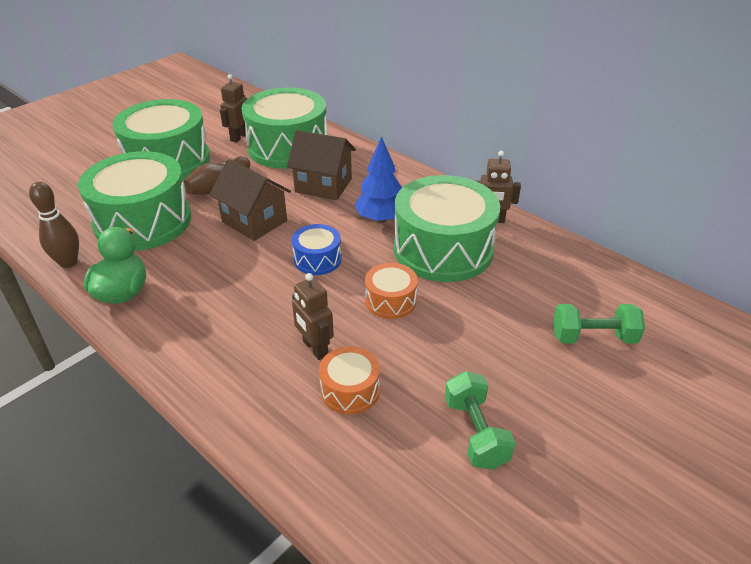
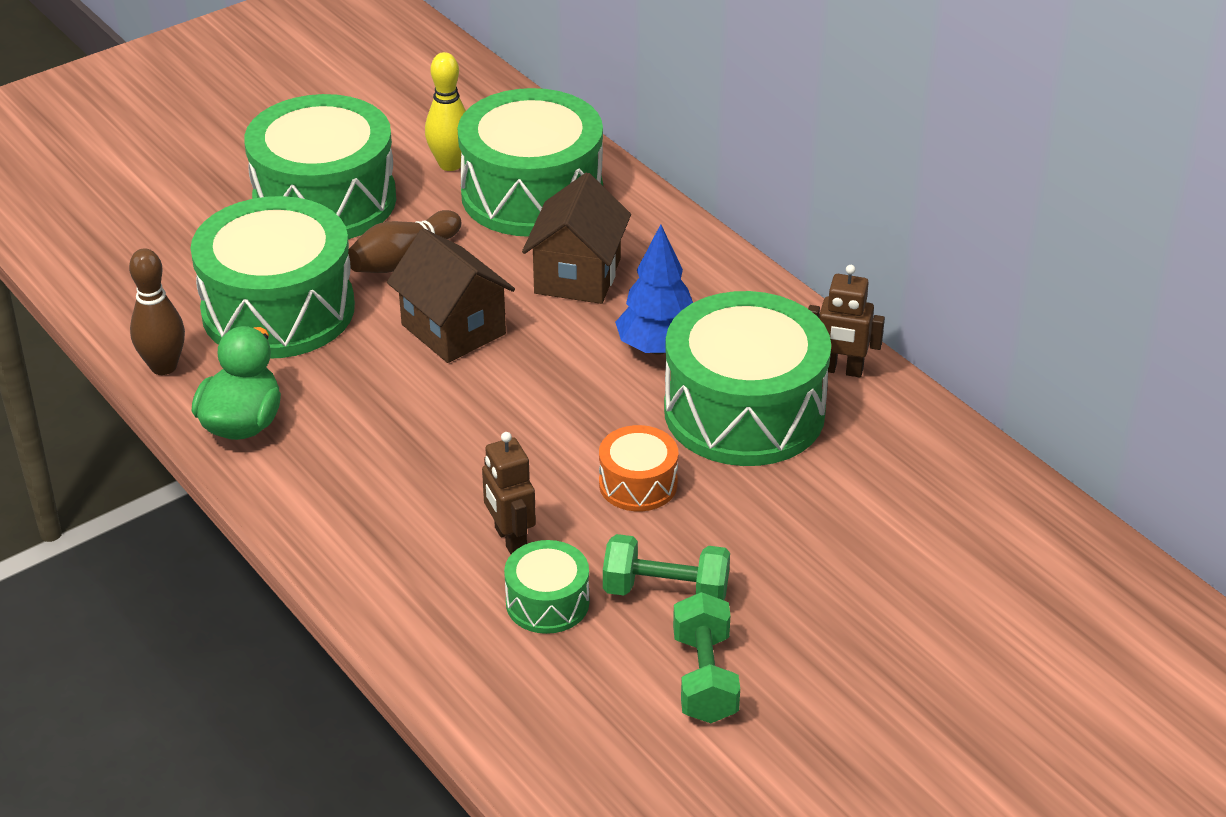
camera: 10 degrees right, 0 degrees up
(239, 137) = (450, 164): brown robot -> yellow bowling pin
(317, 259) = (541, 405): blue drum -> none
(323, 185) = (577, 276): brown house -> brown house turned 75 degrees clockwise
(350, 390) = (547, 602): orange drum -> green drum
(593, 337) = (925, 575): green dumbbell -> green dumbbell (665, 592)

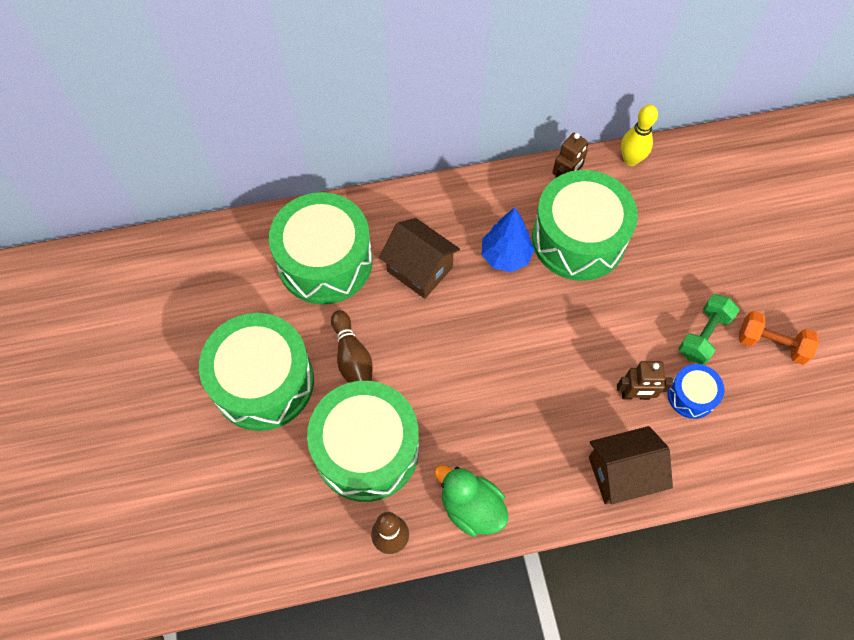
camera: 65 degrees left, 25 degrees up
(450, 164) = (266, 294): yellow bowling pin -> yellow bowling pin (630, 160)
(453, 329) = (437, 355): brown house -> brown house (622, 473)
(547, 602) = (691, 395): green drum -> blue drum
(638, 484) = (615, 314): orange drum -> none
(705, 678) = (771, 344): green dumbbell -> orange dumbbell

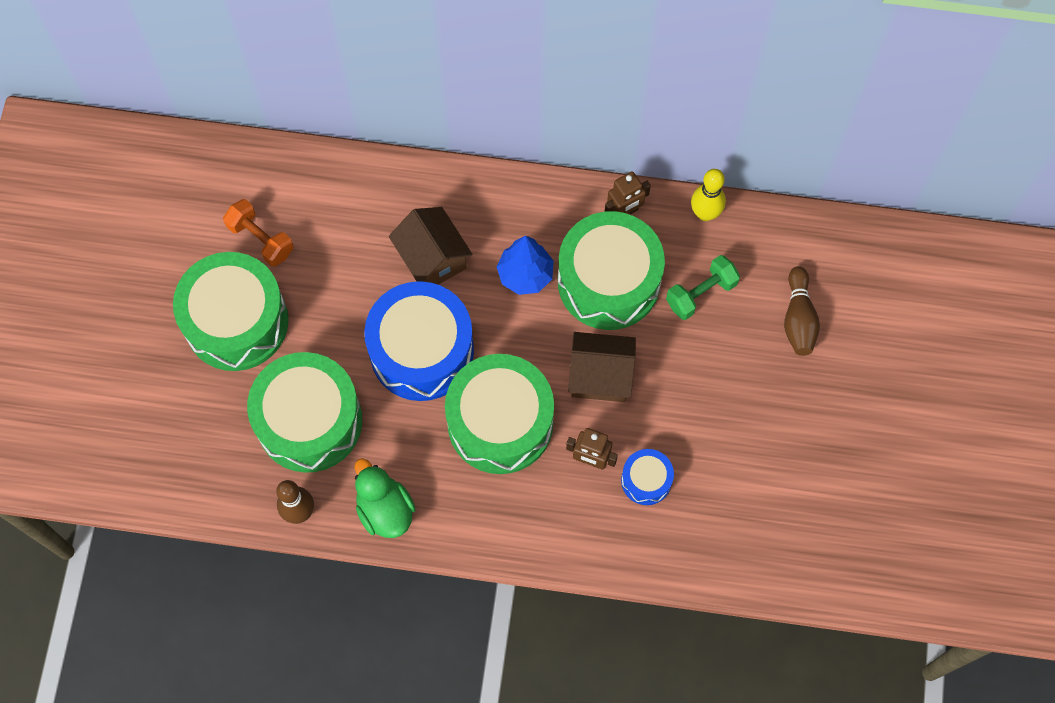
camera: 20 degrees right, 5 degrees up
(325, 261) = (341, 218): green drum -> green drum (500, 422)
(352, 358) = (330, 327): brown bowling pin -> brown bowling pin (798, 319)
(443, 350) = (421, 351): none -> blue drum
(622, 473) = (541, 530): brown house -> brown house (600, 376)
(703, 335) = (688, 426): green dumbbell -> green dumbbell (701, 293)
(771, 344) = (753, 458): orange dumbbell -> orange dumbbell (261, 239)

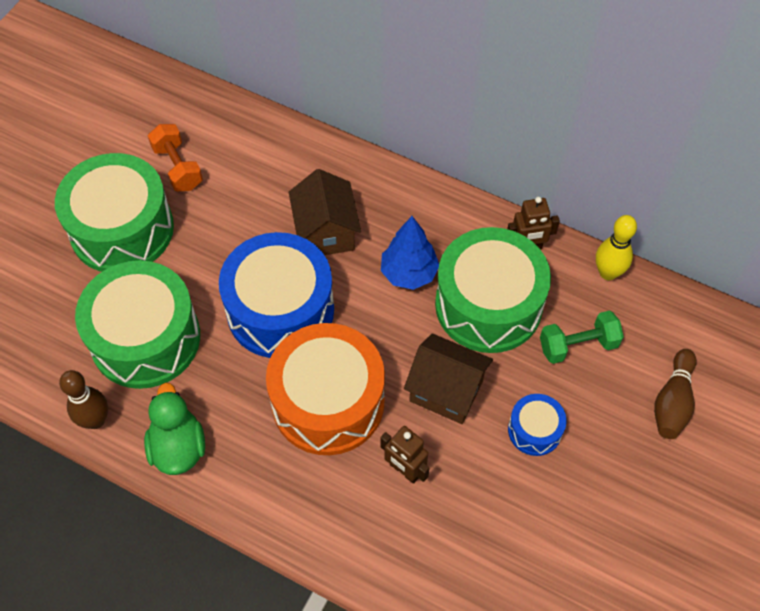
camera: 20 degrees right, 10 degrees down
(500, 422) = (328, 402): green drum -> orange drum
(646, 480) = (455, 511): blue drum -> blue drum (534, 430)

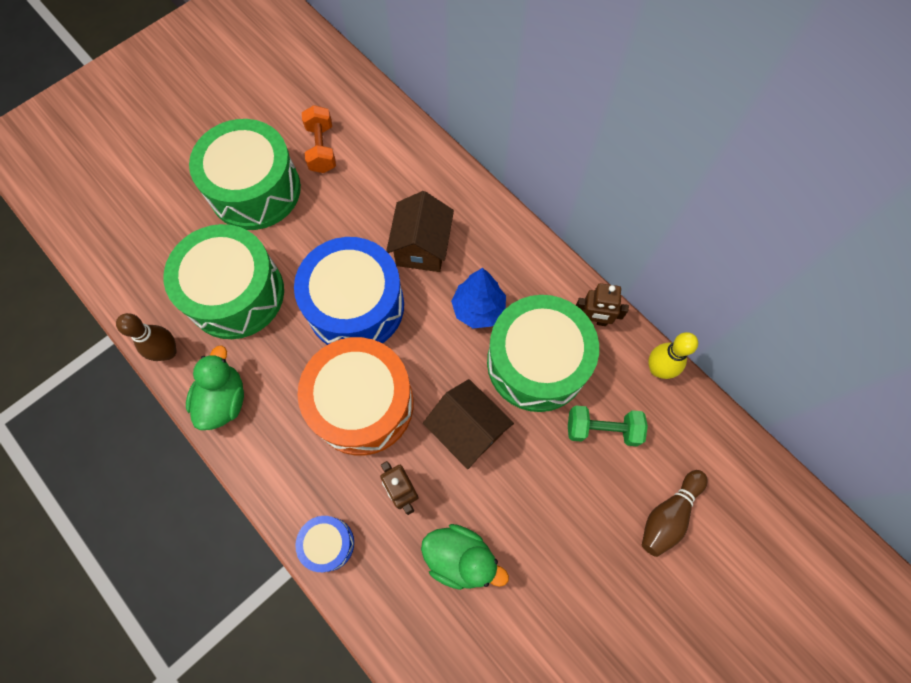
camera: 20 degrees right, 10 degrees up
(489, 512) = (460, 558): none -> green duck
(534, 430) = (531, 496): blue drum -> blue drum (328, 544)

